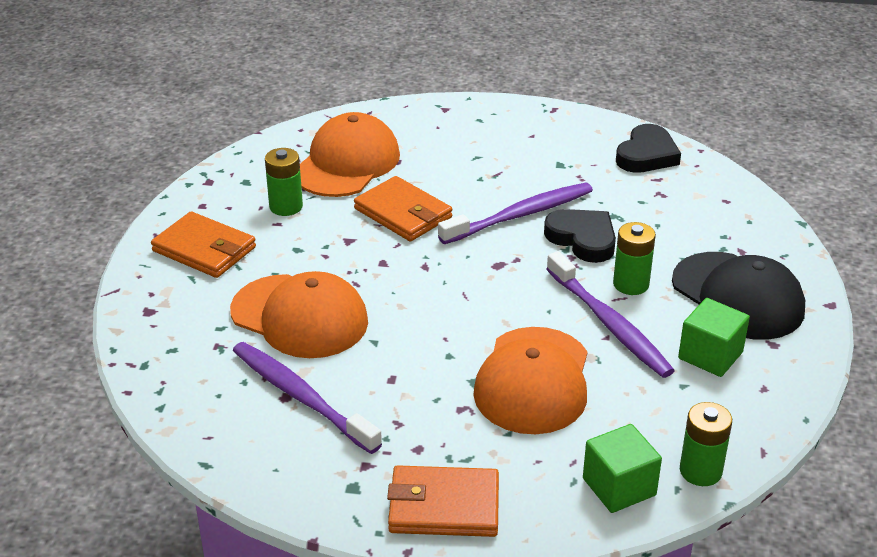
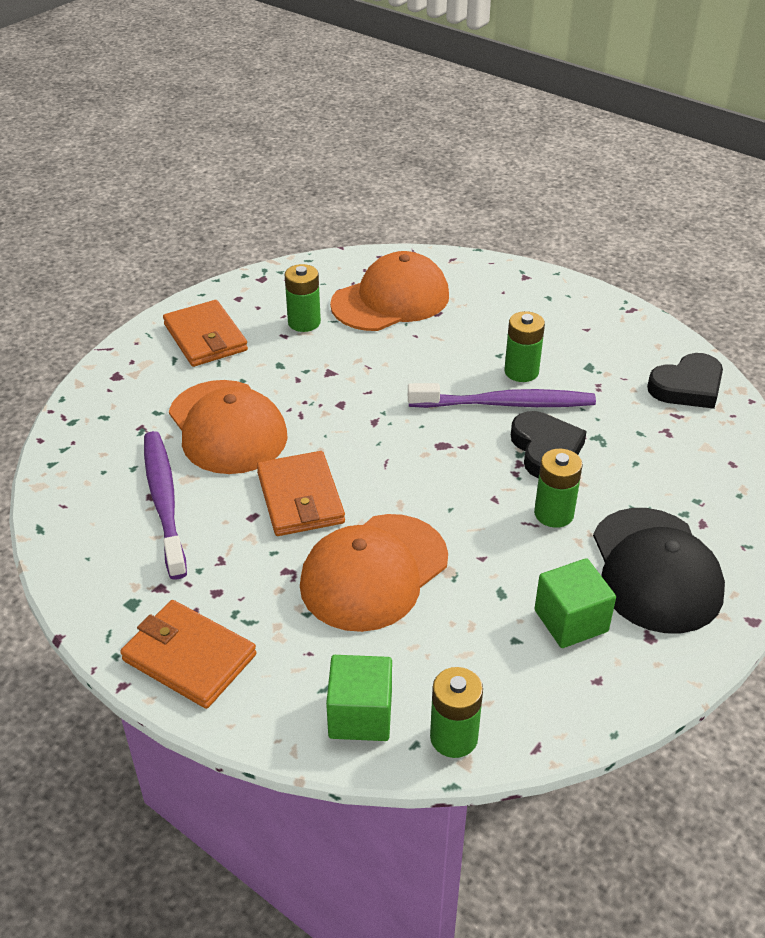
camera: 30 degrees right, 5 degrees up
(403, 213) = (399, 364): orange wallet -> orange wallet (300, 498)
(510, 186) = (521, 372): none -> green battery
(609, 324) = (496, 546): purple toothbrush -> none

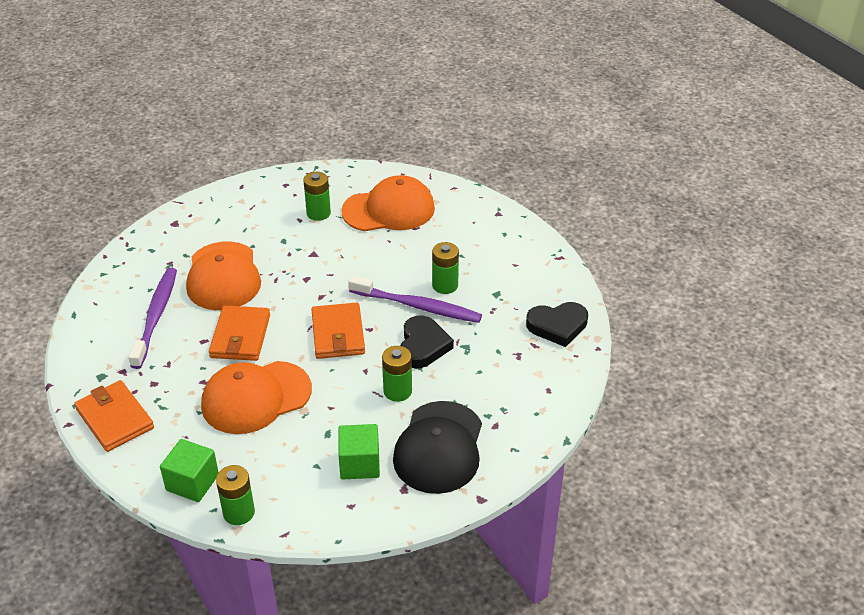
camera: 20 degrees right, 0 degrees up
(205, 337) = (246, 209): orange wallet -> orange wallet (338, 334)

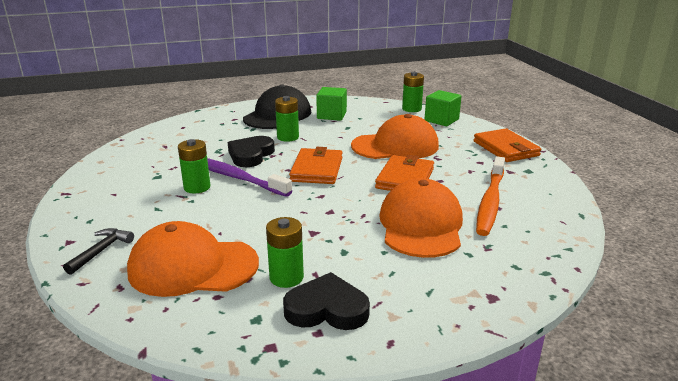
camera: 165 degrees left, 15 degrees down
(156, 316) = (490, 202): purple toothbrush -> orange toothbrush
(465, 210) = (101, 251): none -> black hammer
(557, 326) = (134, 152): black heart -> black heart (327, 309)

